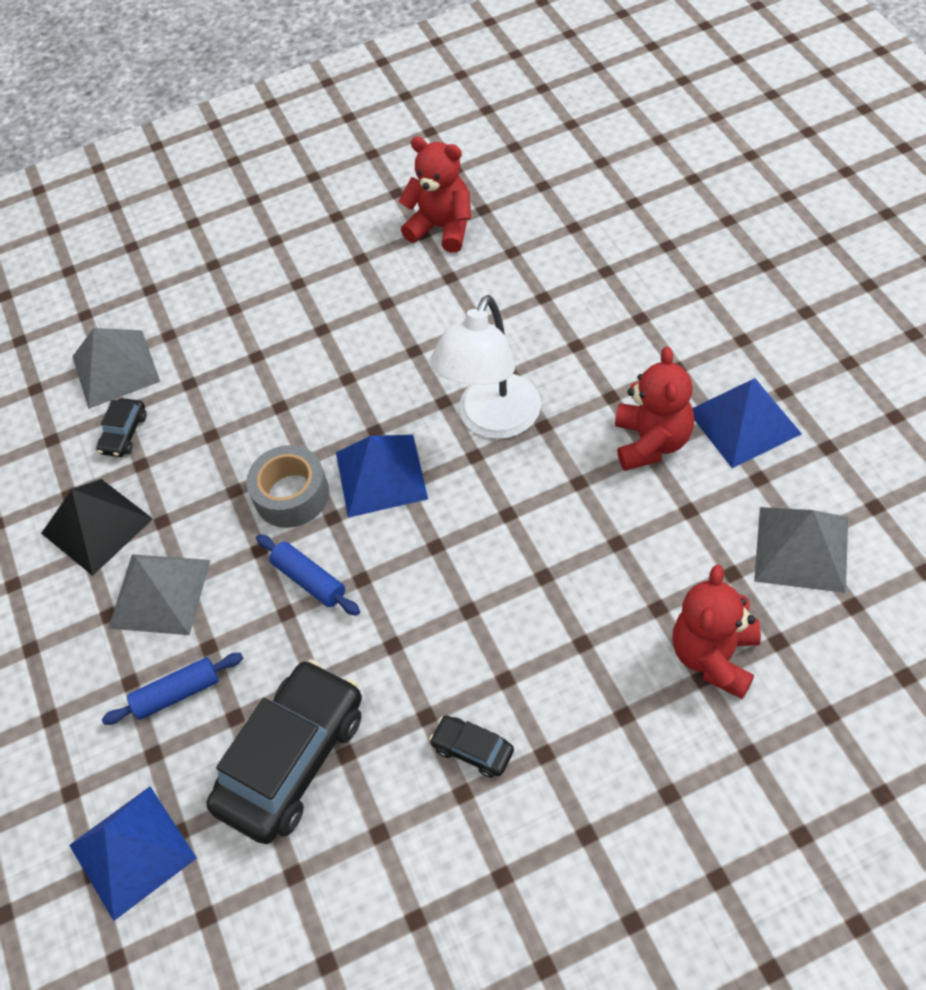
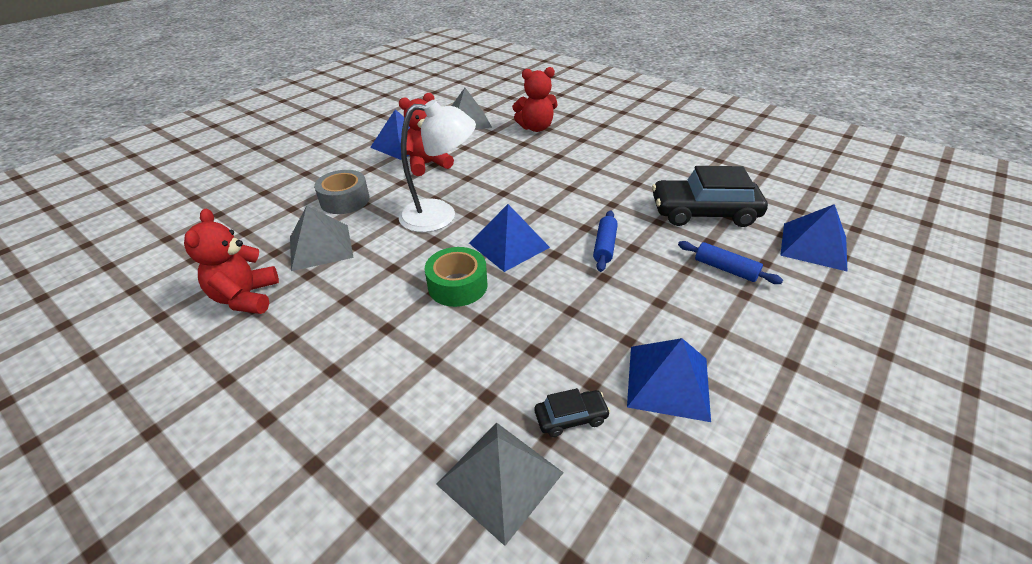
camera: 125 degrees left, 15 degrees down
(97, 526) = (668, 381): black pyramid -> blue pyramid
(159, 593) = (679, 310): grey pyramid -> grey pyramid (320, 247)
(291, 495) = (552, 278): grey tape -> grey tape (345, 200)
(342, 401) = (457, 285): none -> green tape
(472, 750) = (637, 167): black car -> none

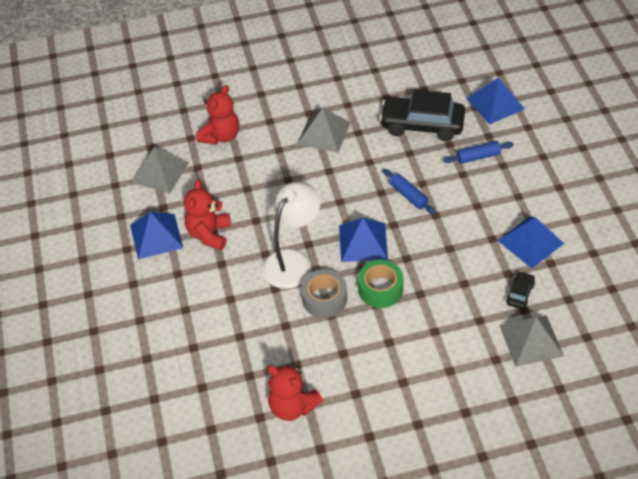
camera: 50 degrees left, 10 degrees up
(320, 247) = (268, 346): grey pyramid -> grey pyramid (324, 133)
(345, 200) = (214, 309): grey tape -> grey tape (324, 299)
(703, 213) = (422, 125): black car -> black car turned 60 degrees clockwise

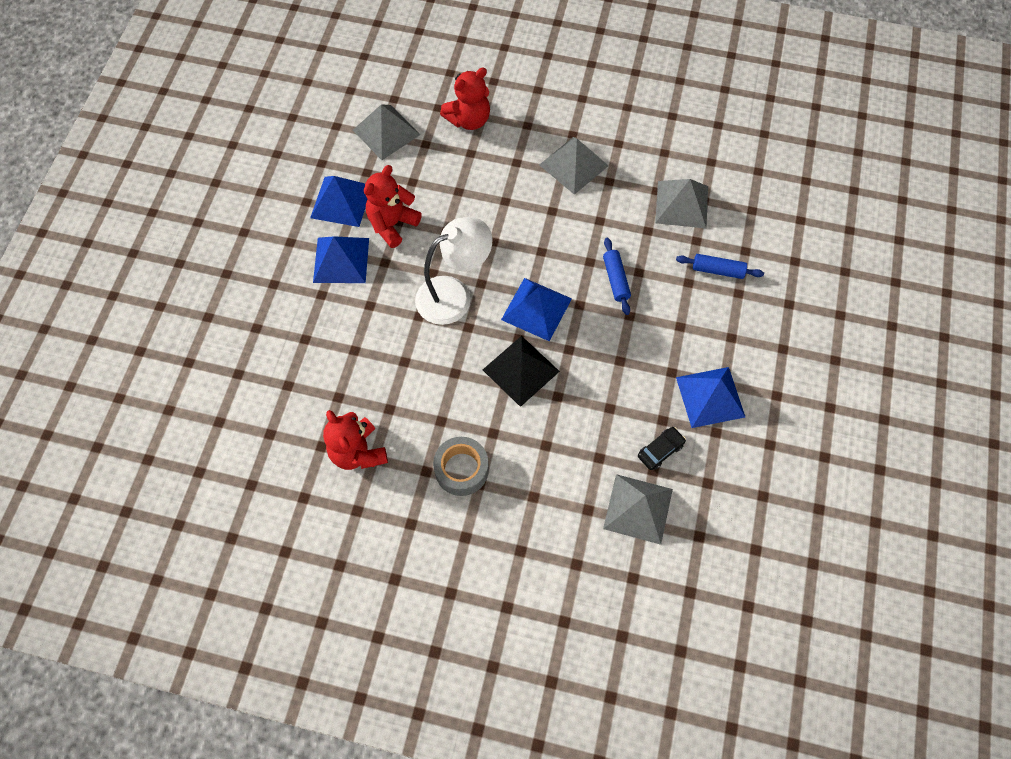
camera: 25 degrees right, 15 degrees up
(324, 299) = (459, 352): grey tape -> grey tape (461, 469)
(380, 289) = (521, 370): green tape -> black pyramid
(422, 125) = (681, 204): black car -> grey pyramid
(495, 103) = (777, 216): blue pyramid -> blue pyramid (341, 260)

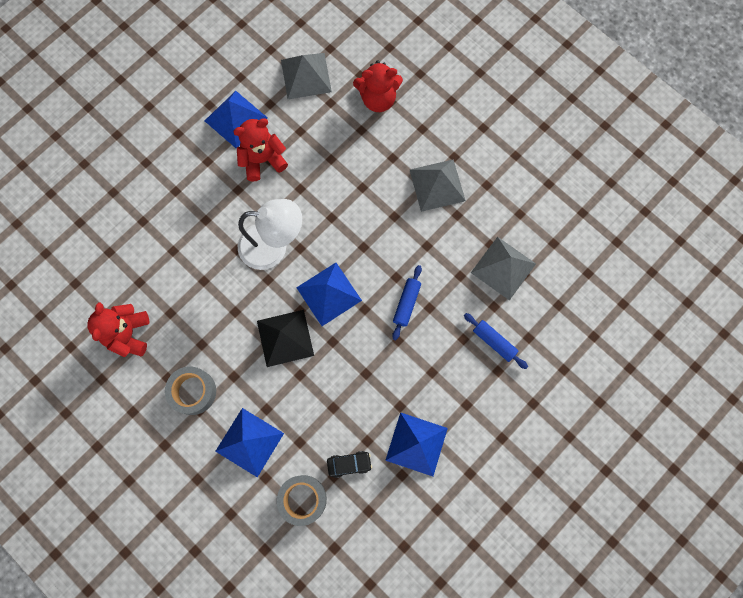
camera: 30 degrees right, 10 degrees up
(341, 260) = (206, 170): blue pyramid -> blue pyramid (249, 442)
(638, 508) = (303, 499): grey pyramid -> grey tape

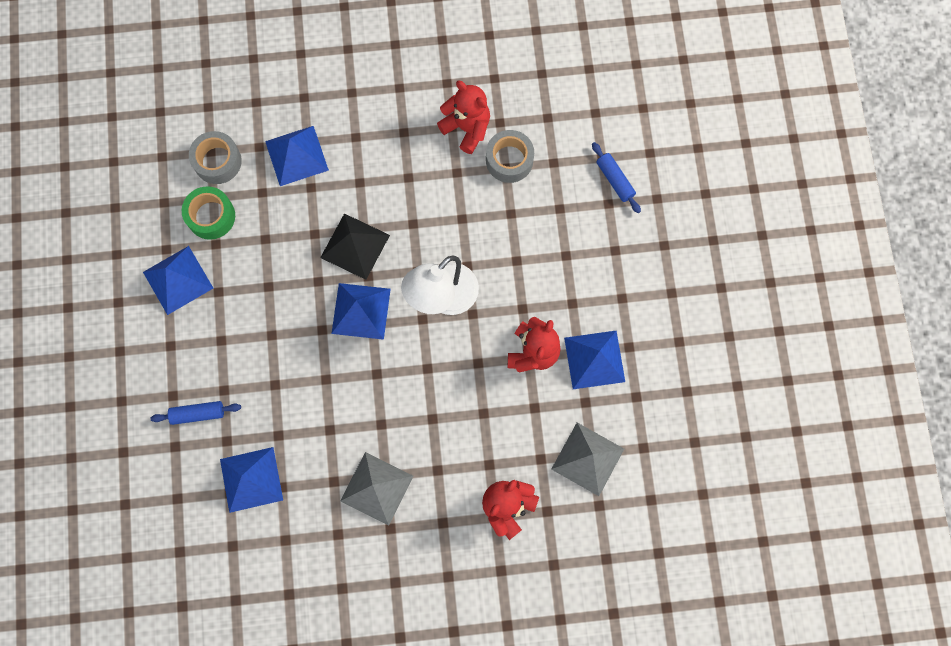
camera: 130 degrees right, 0 degrees up
(193, 391) = (374, 143): grey tape -> grey tape (509, 160)
(349, 464) = (211, 216): black car -> green tape
(406, 304) = (295, 368): blue rolling pin -> blue rolling pin (615, 180)
(503, 268) = (251, 479): grey pyramid -> blue pyramid

